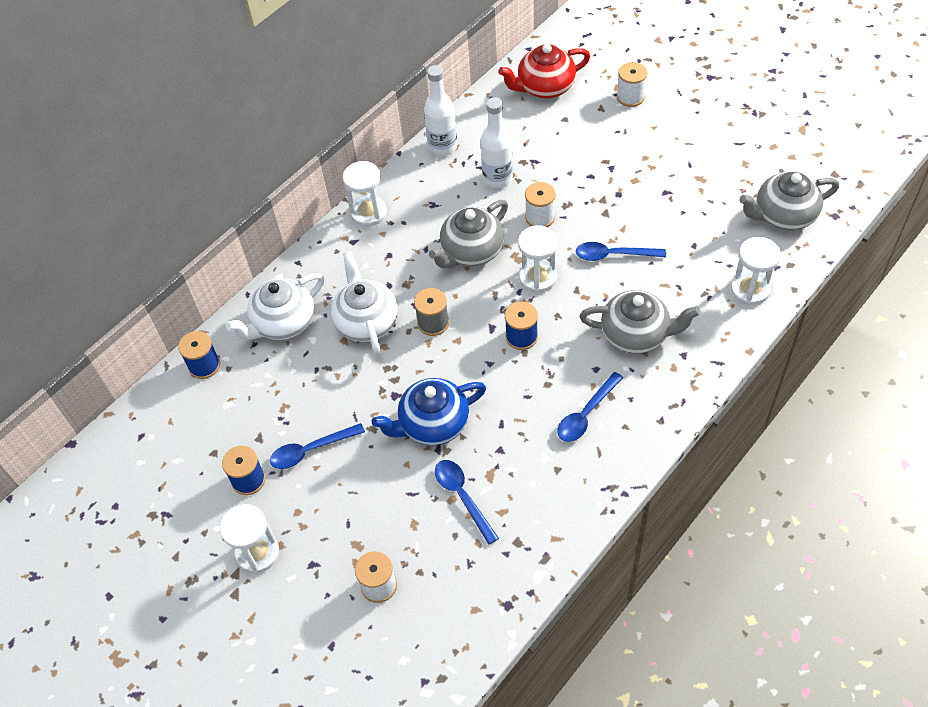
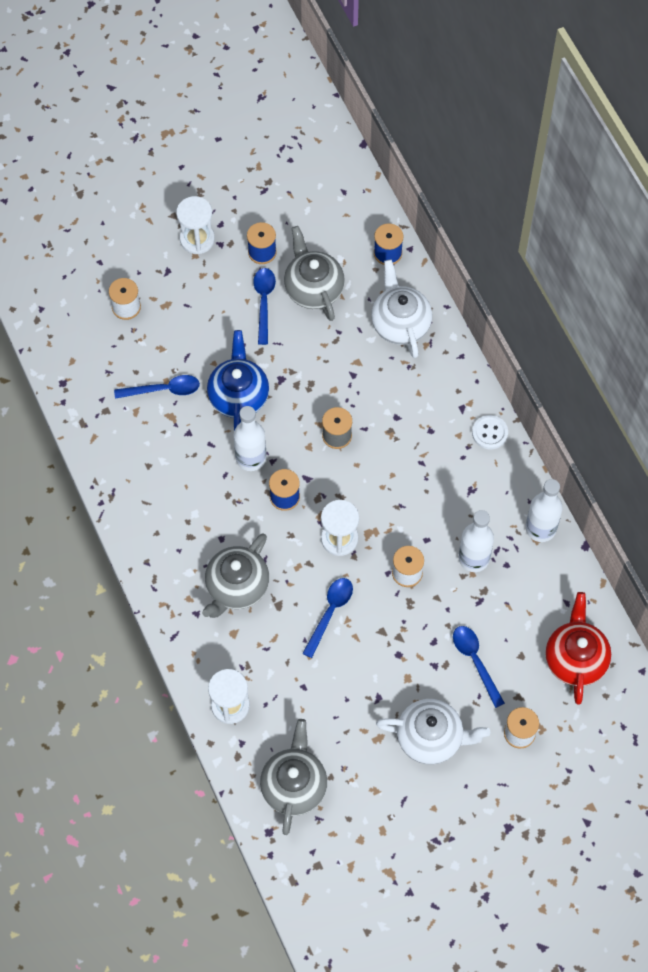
camera: 110 degrees right, 10 degrees up
(366, 322) = (366, 386): white teapot -> white teapot (431, 738)
(368, 213) = (489, 433): white hourglass -> white button
(471, 251) = (398, 498): grey teapot -> grey teapot (313, 288)
(496, 382) = (251, 458): none -> white bottle
(586, 414) = (184, 510): blue spoon -> blue spoon (475, 661)

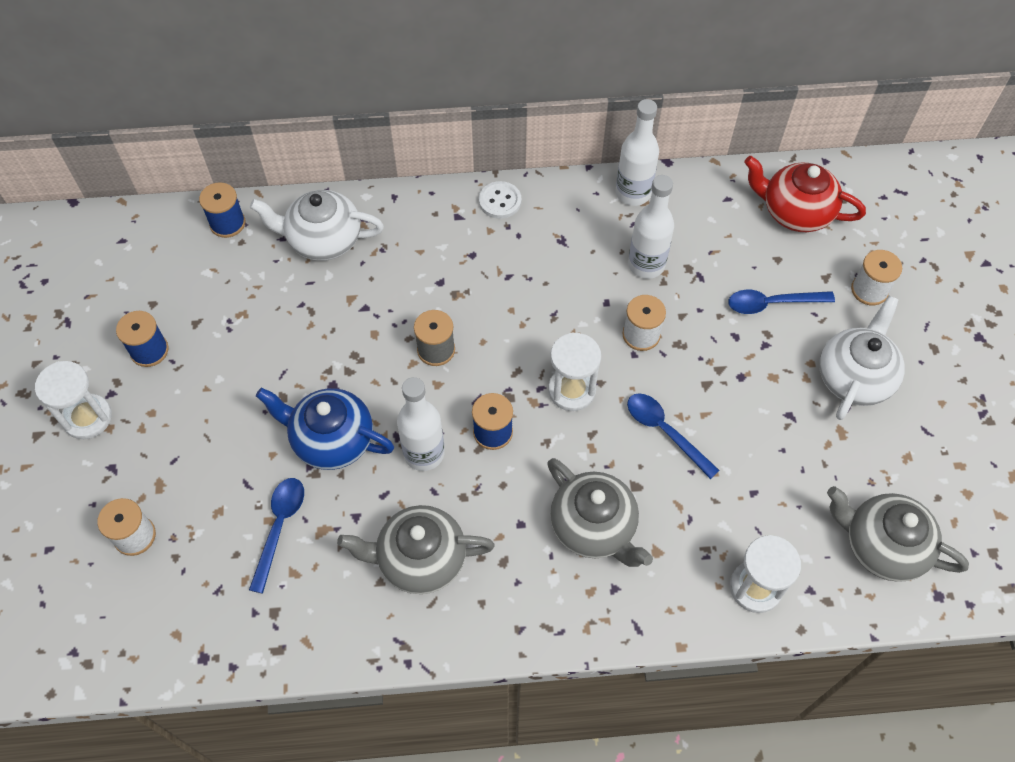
camera: 70 degrees left, 5 degrees down
(264, 302) = (219, 370): blue spoon -> none
(313, 288) = (230, 312): grey teapot -> grey teapot (420, 559)

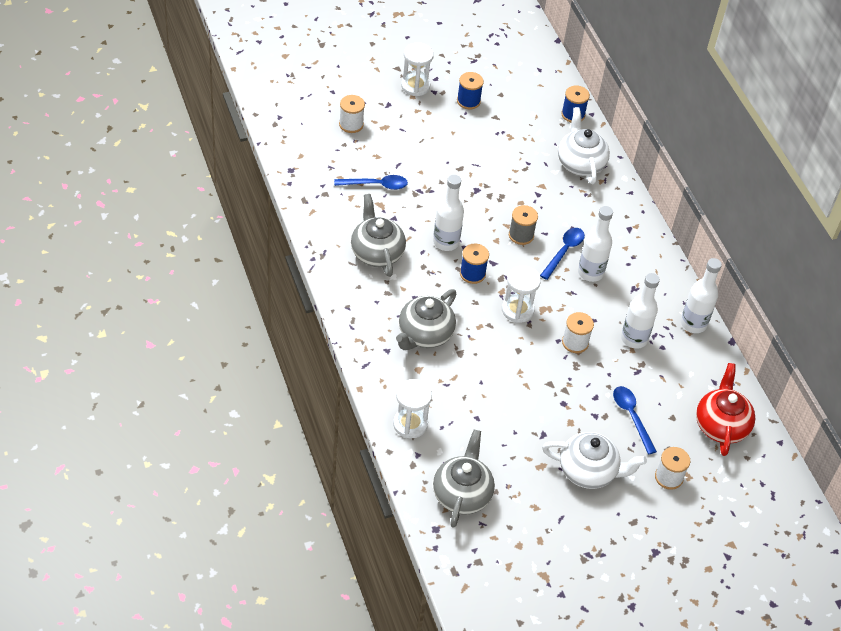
camera: 70 degrees right, 10 degrees down
(331, 440) = (439, 197): blue teapot -> none
(500, 201) = (652, 249): white button -> none
(524, 283) = (590, 272): none -> white bottle
(665, 431) = (505, 364): blue spoon -> blue spoon (564, 251)

